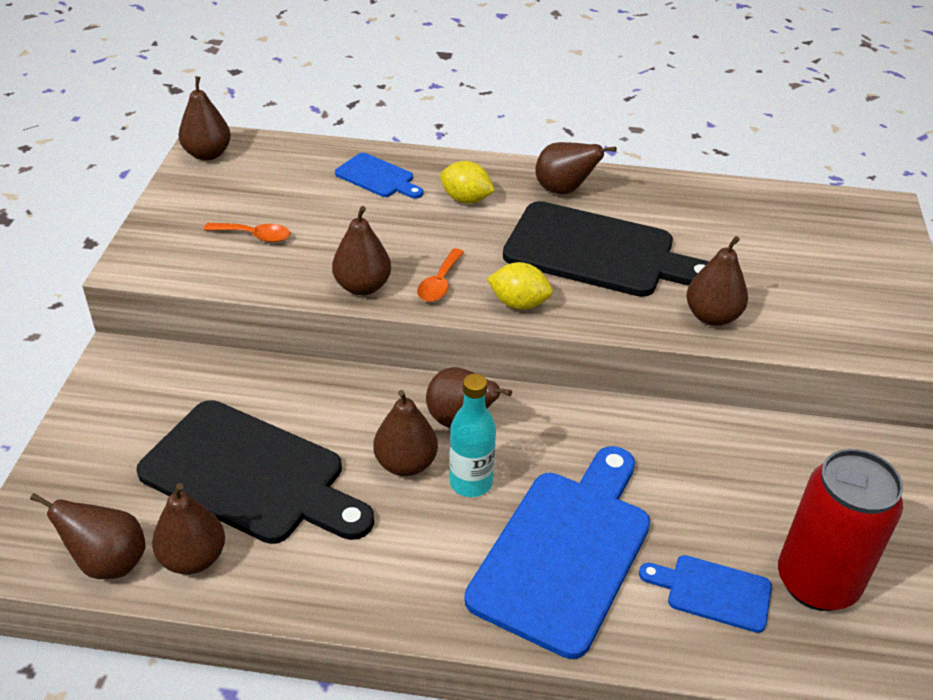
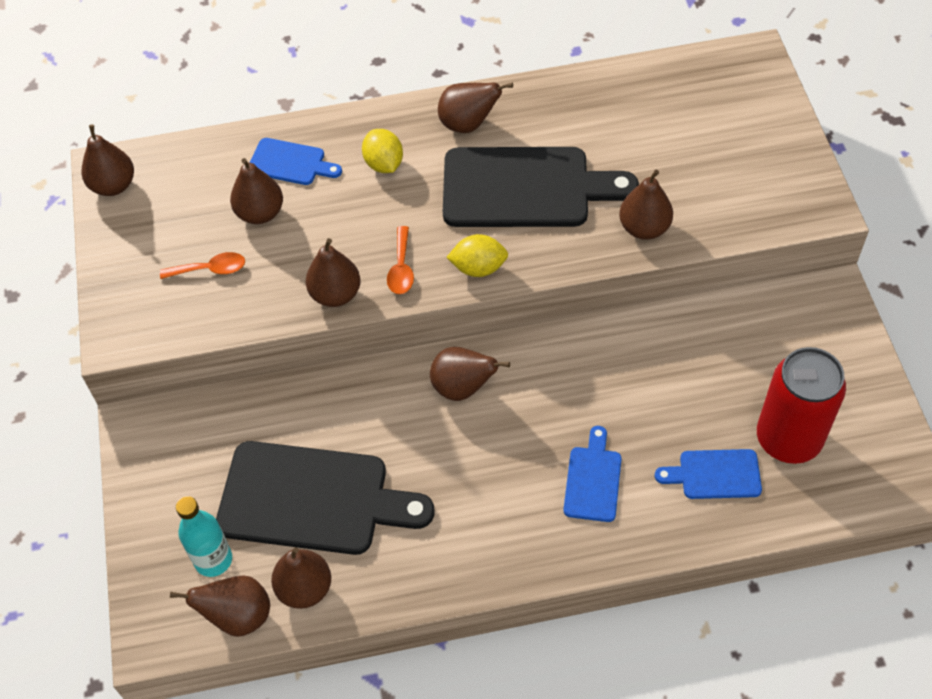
camera: 15 degrees left, 15 degrees up
(405, 464) = (435, 444): brown pear -> brown pear (260, 213)
(466, 199) = (384, 164): yellow lemon -> yellow lemon turned 60 degrees clockwise
(470, 482) = (495, 443): turquoise bottle -> turquoise bottle (213, 560)
(565, 552) = (593, 480): blue cutting board -> blue cutting board, size x0.49

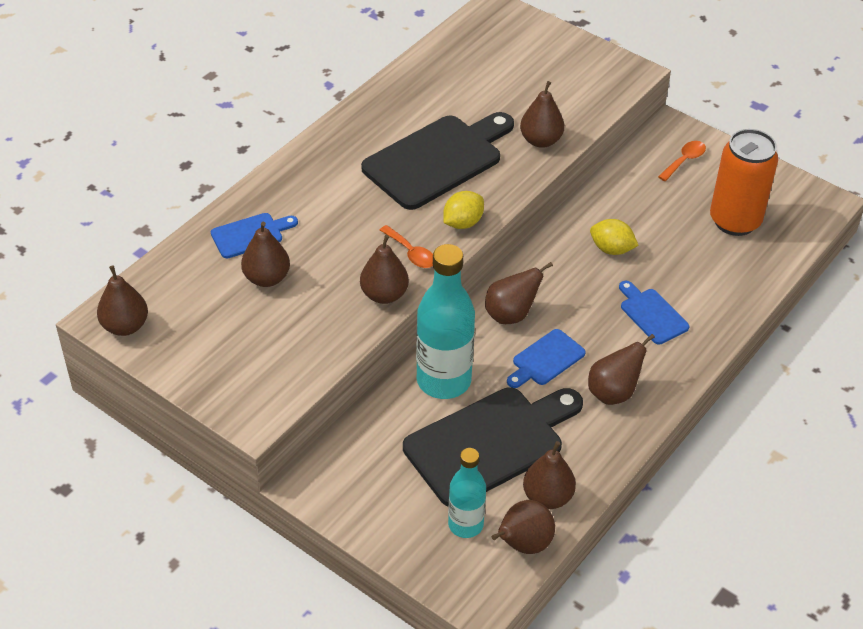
camera: 45 degrees left, 10 degrees down
(210, 269) = (272, 334): orange spoon -> orange spoon (684, 160)
(338, 410) = (443, 381): none -> turquoise bottle
(384, 164) = (321, 198): yellow lemon -> yellow lemon (611, 249)
(468, 124) = (352, 143): brown pear -> brown pear (613, 392)
(715, 474) = (717, 265): blue cutting board -> blue cutting board (546, 359)
(788, 439) = (735, 221): red can -> orange can

